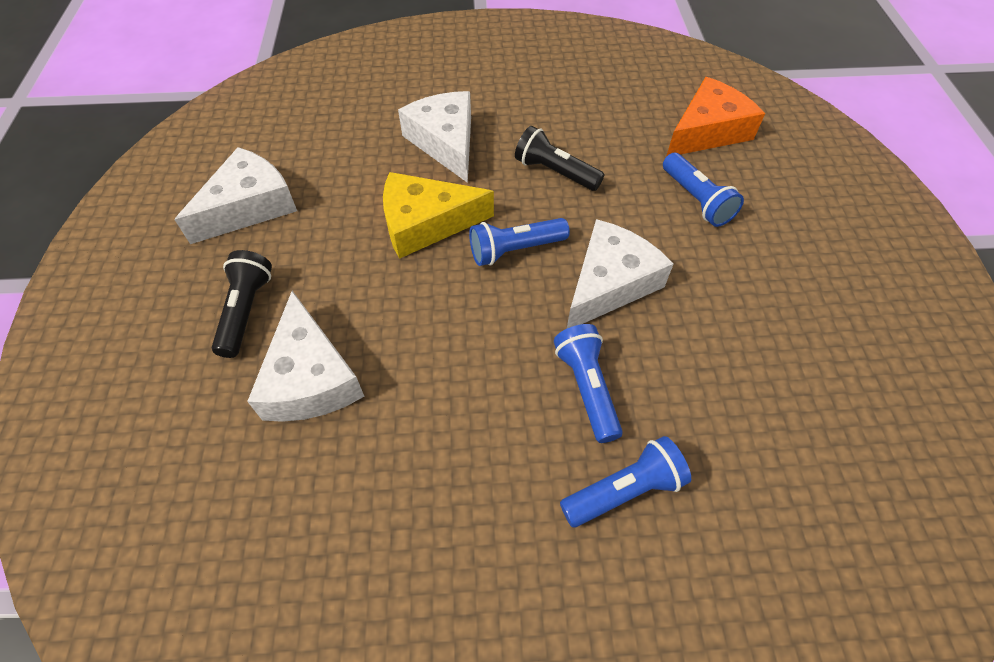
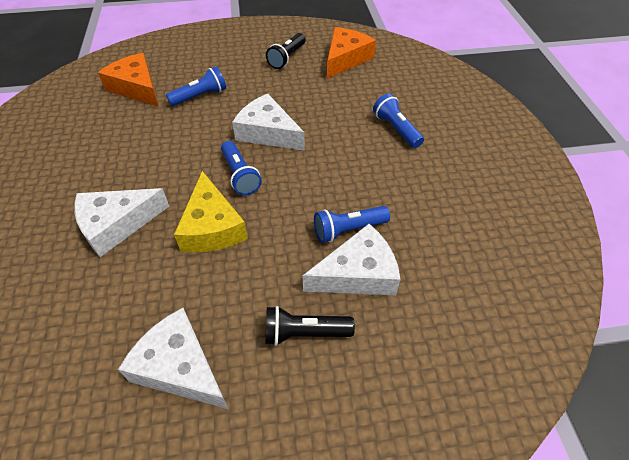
camera: 95 degrees left, 5 degrees down
(555, 172) = (165, 158): black flashlight -> black flashlight (287, 58)
(586, 388) = (342, 142): blue flashlight -> blue flashlight (348, 230)
(862, 426) = (346, 59): none -> orange cheese

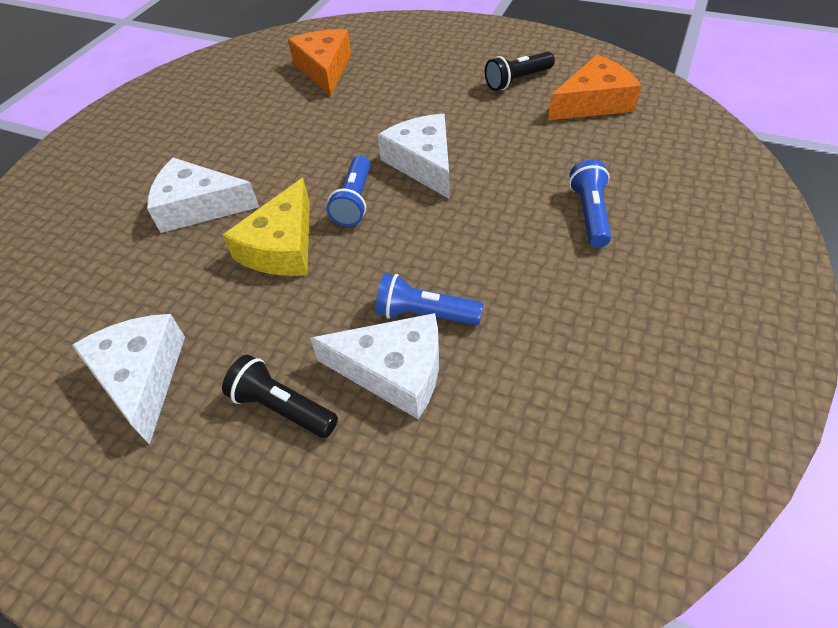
camera: 35 degrees right, 0 degrees up
(200, 96) = (382, 97): blue flashlight -> none

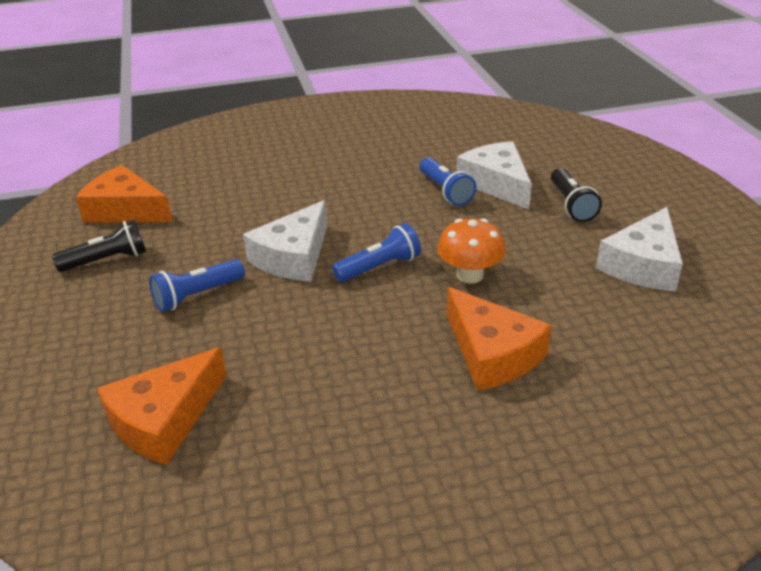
camera: 130 degrees left, 15 degrees down
(198, 206) = (492, 353): white cheese -> orange cheese
(282, 246) = (469, 275): yellow cheese -> orange mushroom
(517, 80) = (107, 260): black flashlight -> black flashlight turned 45 degrees counterclockwise
(589, 214) = (285, 170): blue flashlight -> blue flashlight (197, 296)

